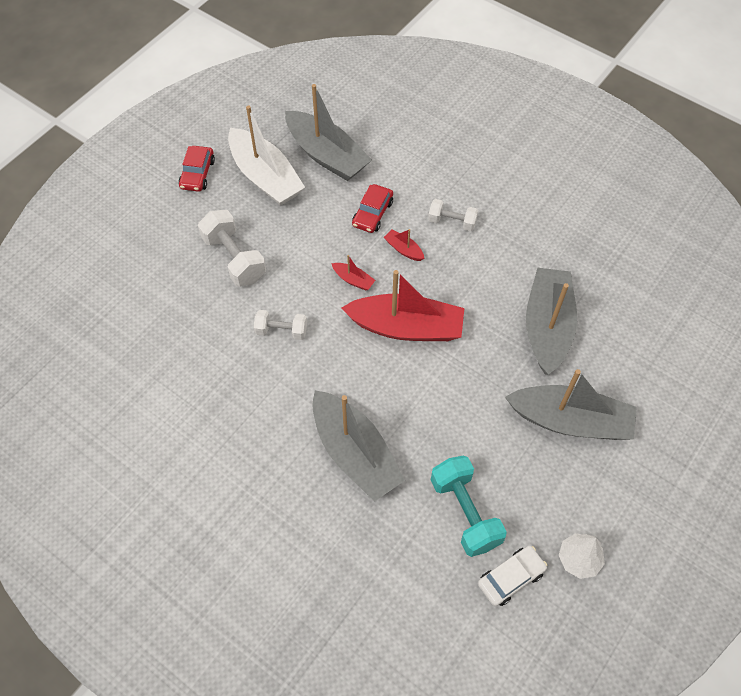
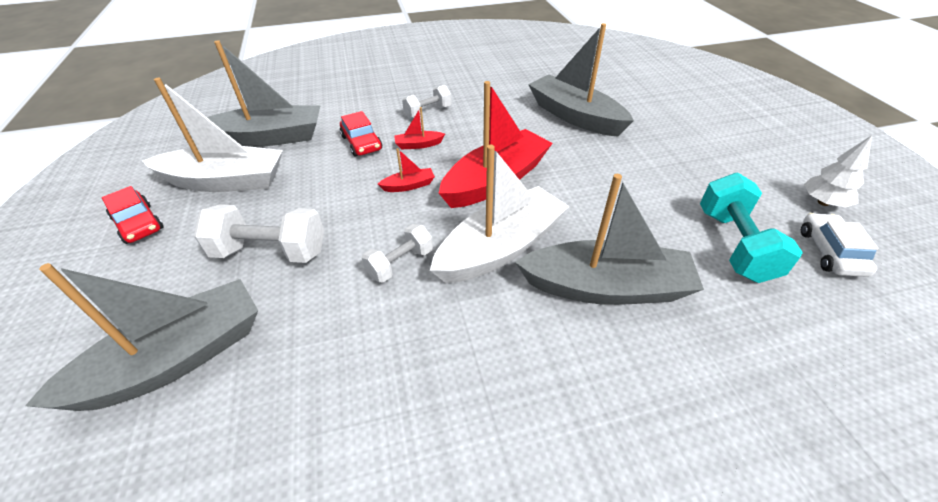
camera: 50 degrees left, 15 degrees down
(340, 375) = (501, 248): none -> white boat
(465, 512) = (734, 245): turquoise dumbbell -> turquoise dumbbell turned 75 degrees clockwise
(570, 421) = (673, 145): grey boat -> grey boat (176, 359)

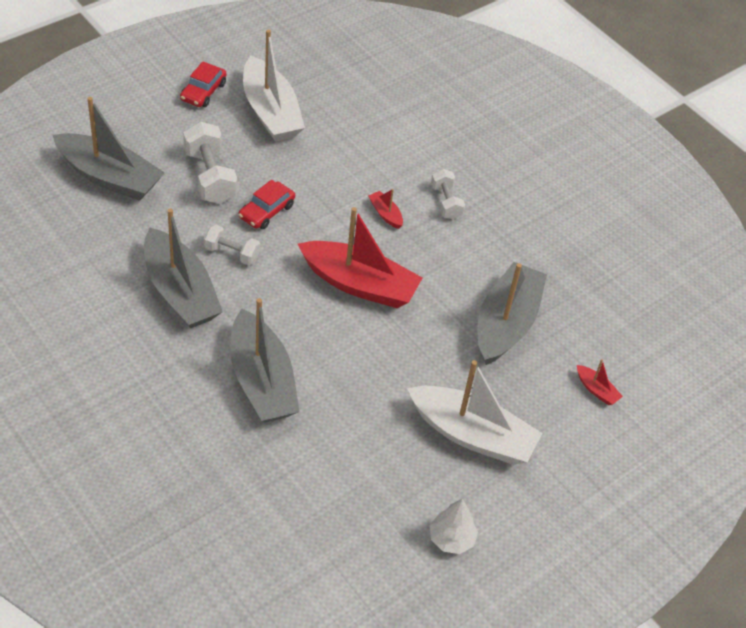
camera: 60 degrees right, 5 degrees up
(269, 138) = (341, 108): grey boat -> grey boat (180, 291)
(362, 143) = (367, 173): red car -> red car (266, 211)
(409, 186) = (323, 227): red boat -> red boat (596, 390)
(428, 112) = (446, 202): white dumbbell -> white dumbbell turned 45 degrees clockwise
(501, 248) = (275, 308): white boat -> white boat (472, 435)
(734, 245) = (352, 464): turquoise dumbbell -> none
(830, 252) = (374, 535): white car -> none

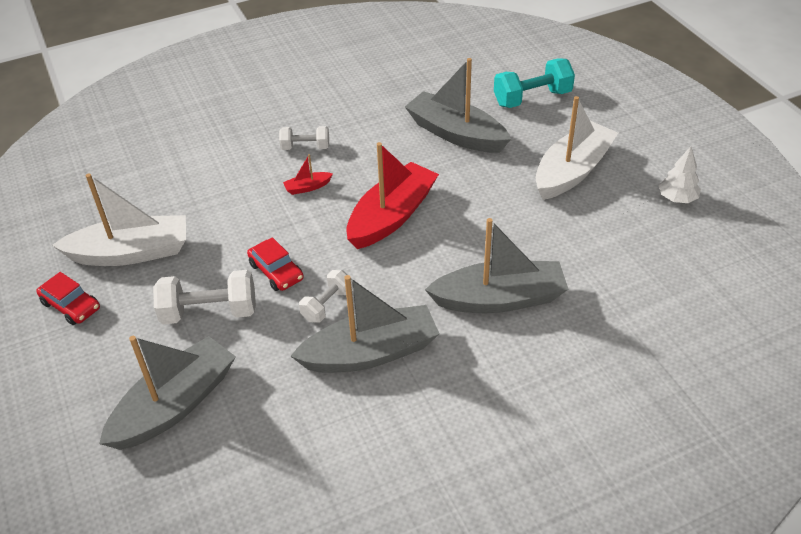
camera: 70 degrees left, 5 degrees down
(596, 390) = (532, 98): red boat -> turquoise dumbbell

